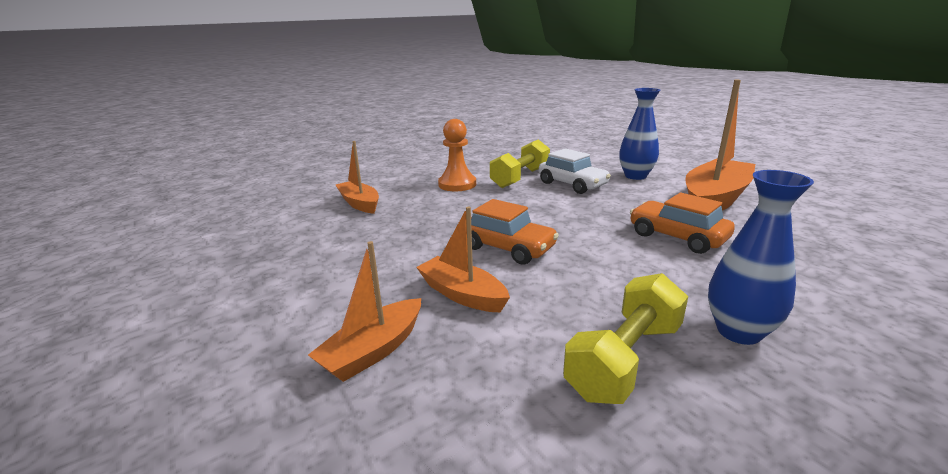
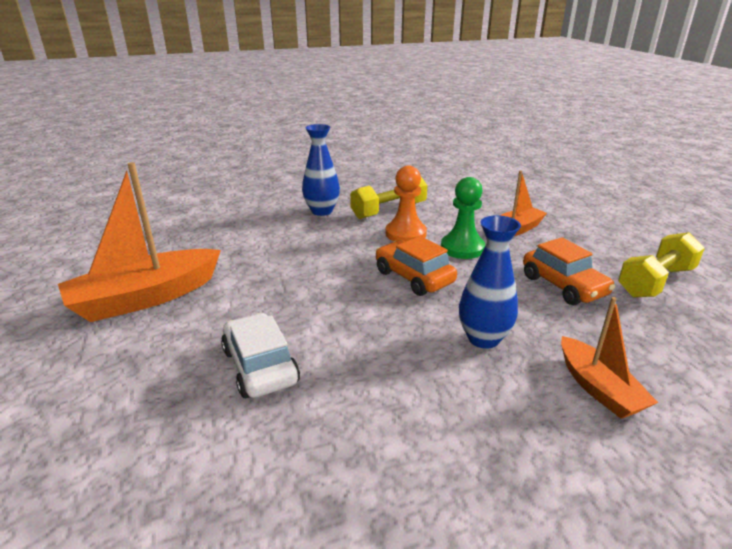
camera: 165 degrees left, 5 degrees up
(457, 184) = (438, 413): orange pawn -> orange pawn (405, 233)
(462, 294) = (462, 248): orange boat -> green pawn
(520, 178) = (320, 409): yellow dumbbell -> yellow dumbbell (655, 281)
(635, 176) = (146, 367): blue vase -> blue vase (483, 338)
(677, 237) = (263, 262): orange car -> orange car (563, 285)

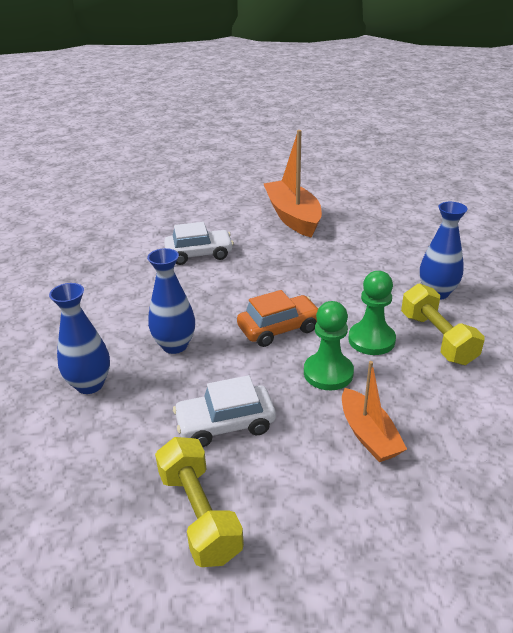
camera: 105 degrees right, 5 degrees up
(405, 233) = (371, 340): orange pawn -> green pawn
(563, 285) = (225, 424): orange car -> white car
(598, 388) = (90, 384): orange boat -> blue vase

